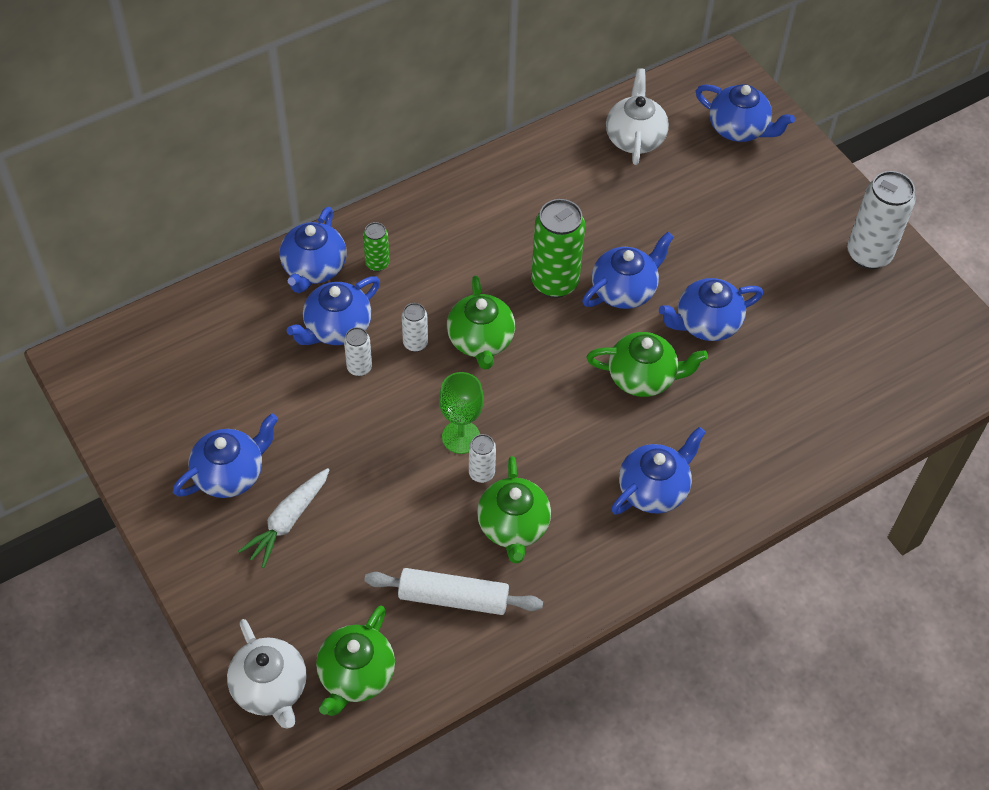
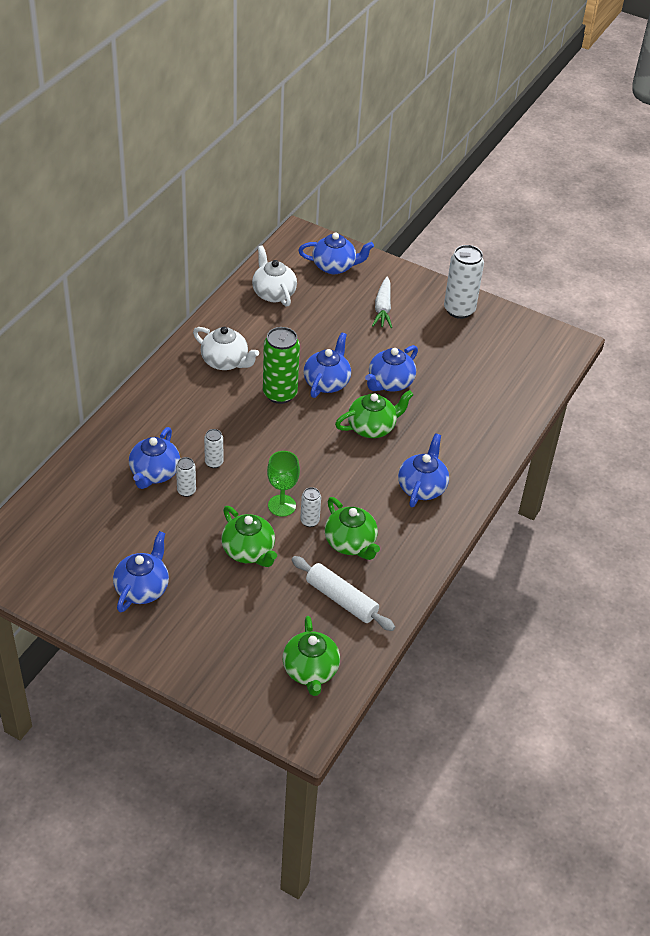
camera: 30 degrees left, 10 degrees down
(270, 688) = (260, 703): white teapot -> white teapot (225, 362)
(288, 521) = (202, 600): white carrot -> white carrot (383, 308)
(314, 268) = (113, 443): blue teapot -> none
(377, 263) = (155, 425): green can -> none
(453, 598) = (341, 599): white rolling pin -> white rolling pin turned 60 degrees clockwise
(481, 341) = (256, 445): green teapot -> green teapot (249, 551)

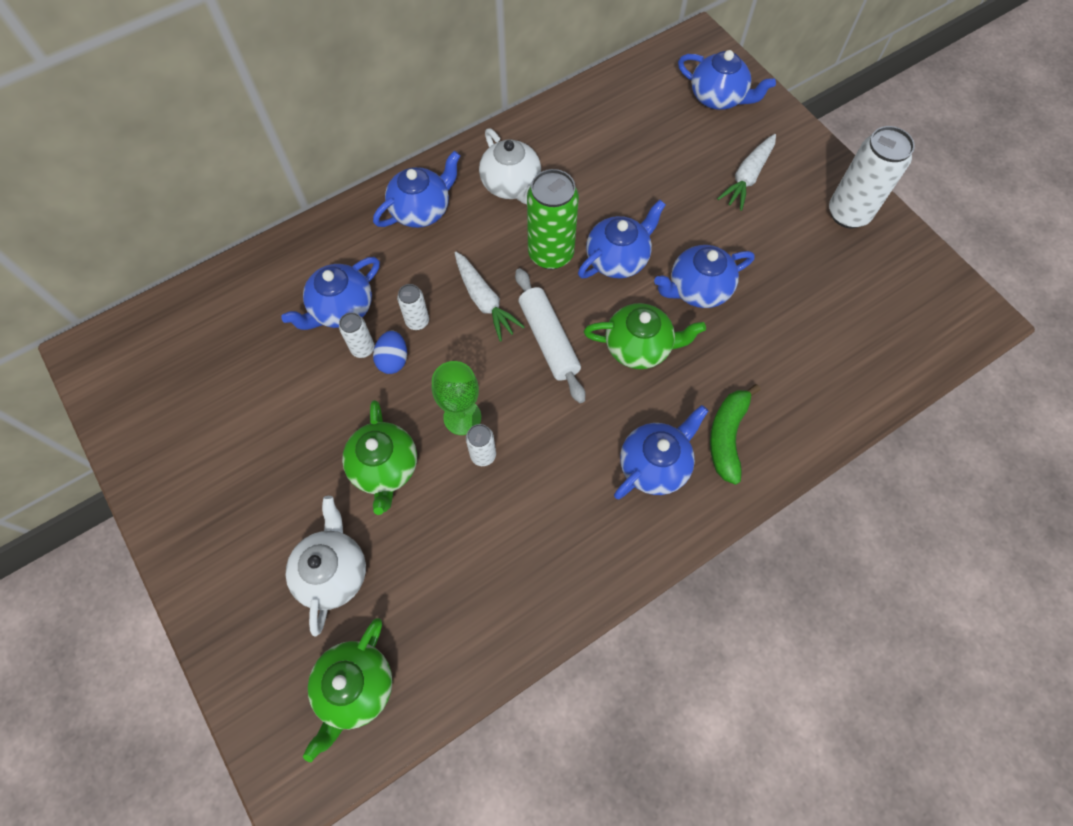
camera: 30 degrees right, 20 degrees up
(142, 588) = (233, 466): blue teapot -> blue teapot (421, 210)
(212, 490) = (393, 360): none -> blue egg
(252, 435) = (484, 301): none -> white carrot
(273, 293) = (622, 110): white teapot -> white teapot (333, 572)
(341, 599) = (456, 594): white rolling pin -> white rolling pin (549, 340)
(351, 543) = (515, 512): green teapot -> none
(457, 457) = (727, 436): none -> green banana

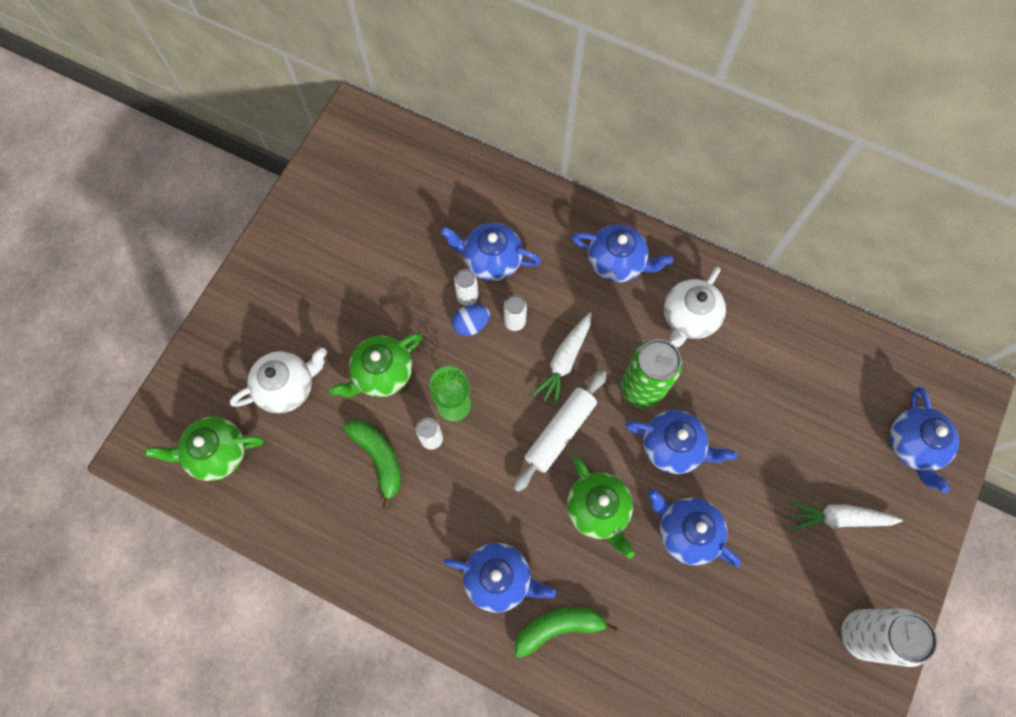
camera: 60 degrees right, 5 degrees up
(471, 516) = (379, 458): none -> green banana

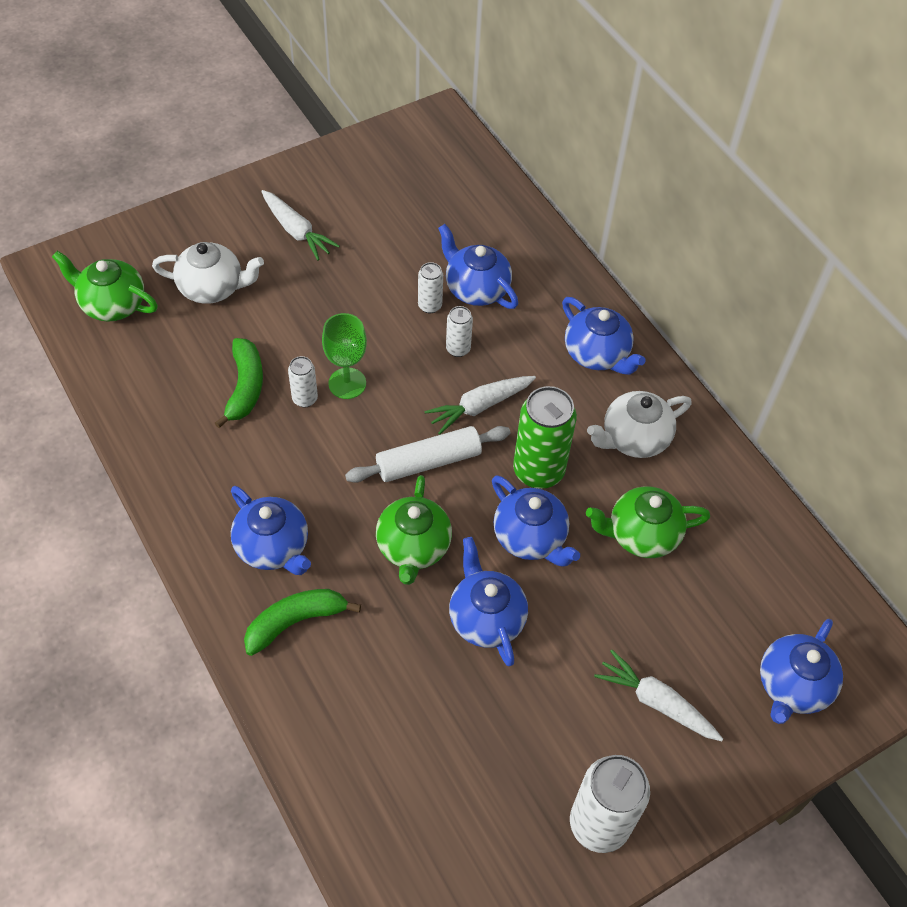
camera: 30 degrees right, 15 degrees down
(316, 293) = (296, 231): none -> white carrot
(382, 373) = (303, 323): green teapot -> green teapot (641, 534)
(471, 324) = (415, 329): blue egg -> none
(559, 627) = (295, 622): green banana -> green banana turned 45 degrees counterclockwise

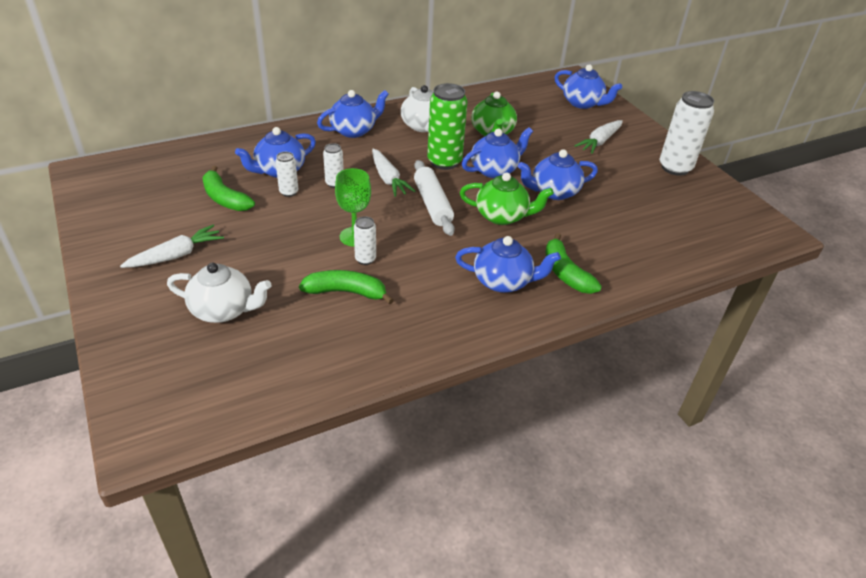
camera: 85 degrees left, 15 degrees down
(112, 304) = (218, 383): green teapot -> none
(212, 288) = (224, 310): white teapot -> white teapot turned 90 degrees clockwise
(273, 547) = (503, 281): blue teapot -> blue teapot turned 45 degrees clockwise
(406, 248) = (225, 198): none -> green banana

